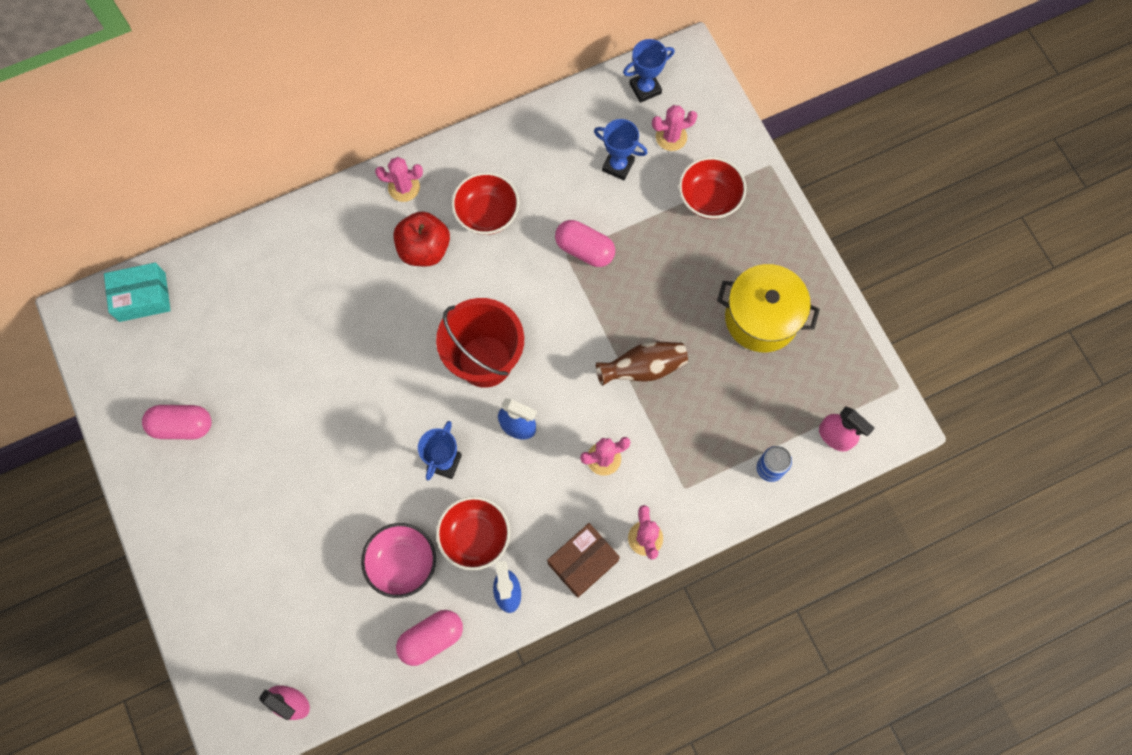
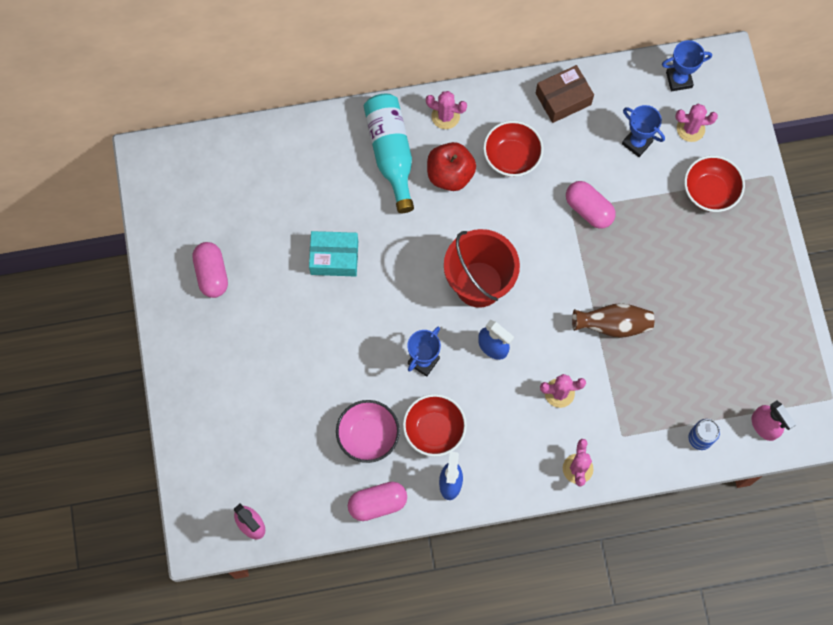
camera: 15 degrees right, 0 degrees up
(142, 297) = (202, 156): turquoise box -> turquoise box (334, 257)
(182, 426) = (212, 274): pink capsule -> pink capsule turned 60 degrees clockwise
(353, 242) = (391, 154): none -> turquoise bottle
(583, 562) = (519, 474): brown box -> brown box (563, 99)
(761, 318) = (727, 308): yellow pot -> none

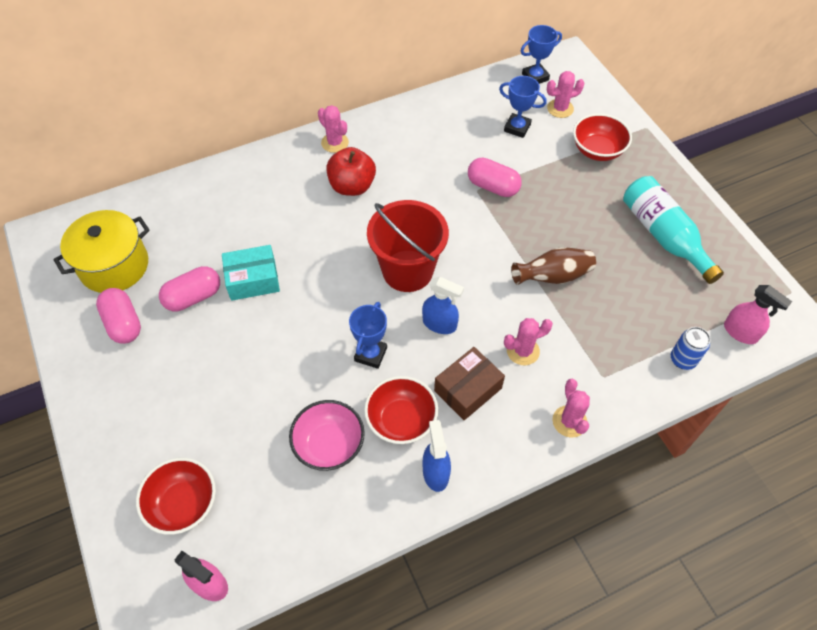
camera: 15 degrees left, 15 degrees down
(210, 210) = (114, 266): none -> yellow pot
(377, 503) = (358, 517): pink capsule -> pink capsule (193, 297)
(391, 154) = (290, 181): turquoise bottle -> turquoise bottle (663, 236)
(445, 116) = (335, 143): pink cactus -> pink cactus turned 45 degrees clockwise
(511, 157) = (406, 161): red bowl -> red bowl (183, 504)
(563, 99) = (439, 109): brown box -> brown box (468, 389)

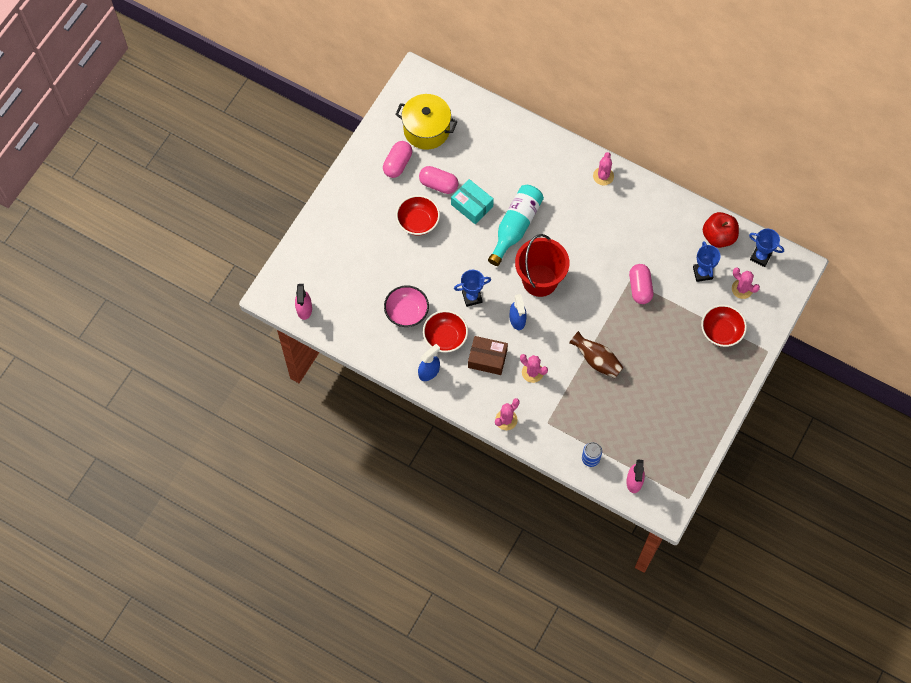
camera: 55 degrees right, 10 degrees up
(183, 504) = (330, 269): red bowl -> red bowl (418, 222)
(352, 186) = (577, 209): red apple -> red apple (718, 236)
(663, 236) = (677, 406): turquoise bottle -> turquoise bottle (515, 227)

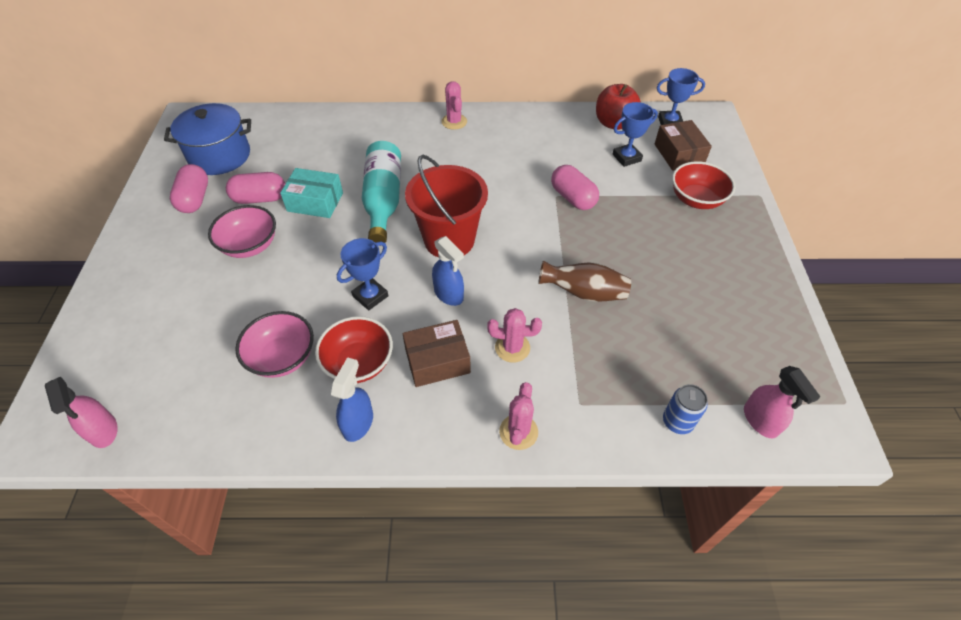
camera: 30 degrees left, 15 degrees down
(418, 222) = (250, 245): red bowl -> pink bowl
(426, 130) = (219, 156): yellow pot -> blue pot
(702, 273) = (626, 157): blue trophy -> blue trophy turned 75 degrees counterclockwise
(742, 289) = (679, 154): pink cactus -> brown box

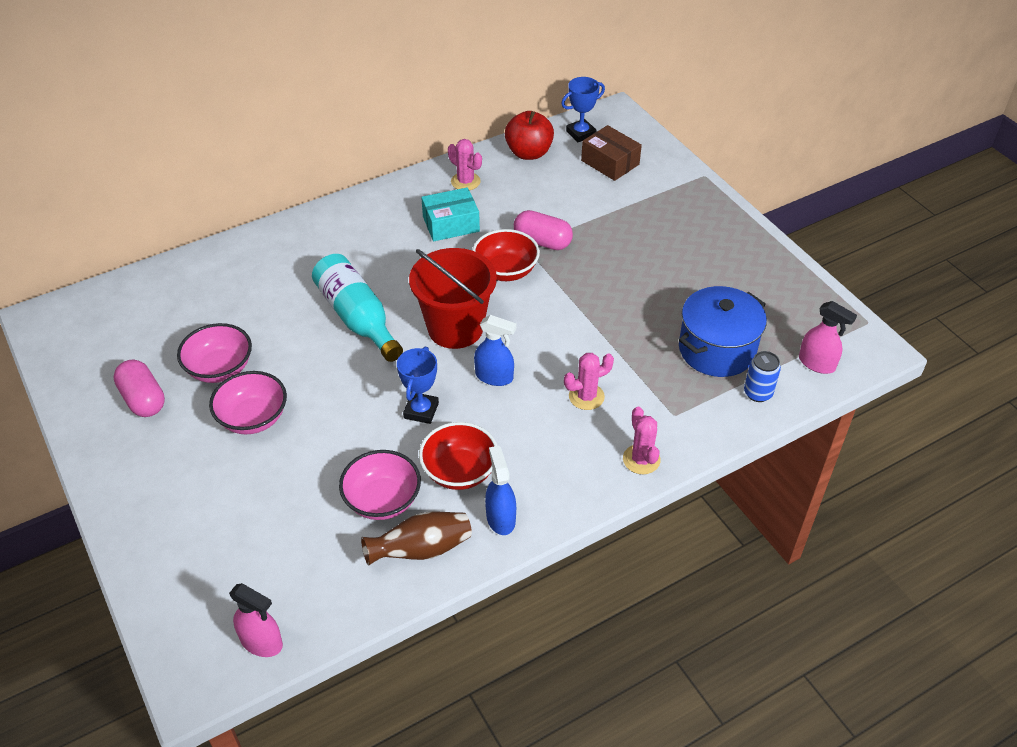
camera: 30 degrees left, 5 degrees down
(219, 156) = (128, 344): blue pot -> blue pot (717, 349)
(260, 198) = (220, 368): pink capsule -> pink bowl
(315, 202) = (285, 347): turquoise box -> turquoise box (451, 224)
(437, 361) = (529, 437): brown box -> none
(454, 122) = (365, 209): pink cactus -> pink cactus (465, 181)
(584, 293) = (613, 324): brown vase -> brown vase (421, 550)
(626, 157) = (564, 183): blue trophy -> none
(696, 199) = (653, 200): red bowl -> red bowl (506, 271)

